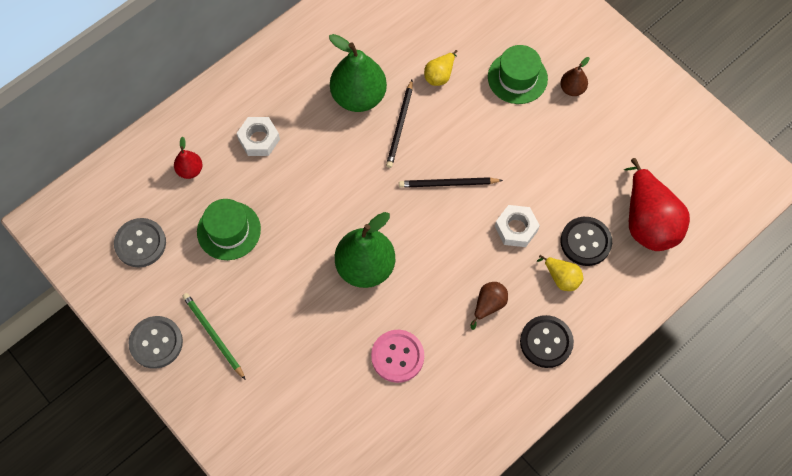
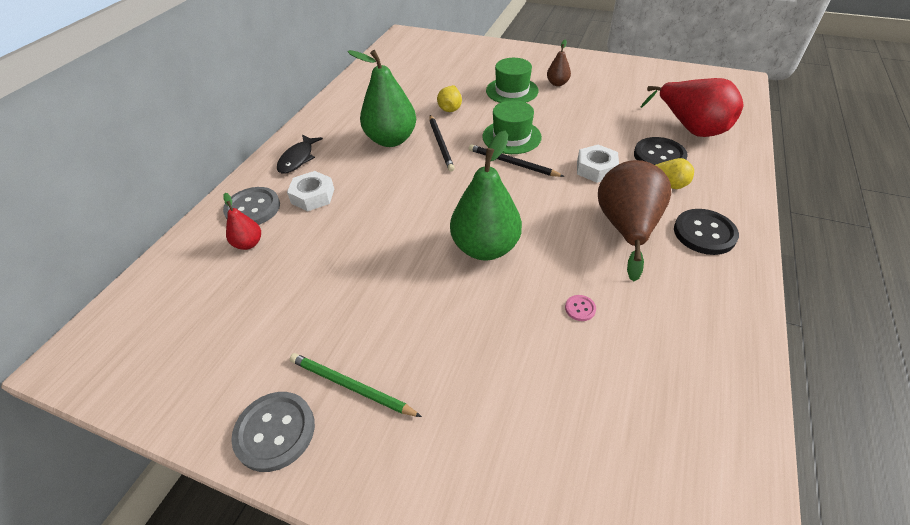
camera: 25 degrees left, 20 degrees down
(140, 243) = (212, 330): grey button -> grey button (253, 208)
(229, 230) = (318, 276): green hat -> green hat (511, 137)
(265, 82) = (298, 159): none -> black fish
(397, 356) = (580, 308): pink button -> pink button, size x0.45
(448, 184) = (512, 163): black pencil -> black pencil turned 60 degrees clockwise
(489, 305) = (626, 228): brown pear -> brown pear, size x2.05

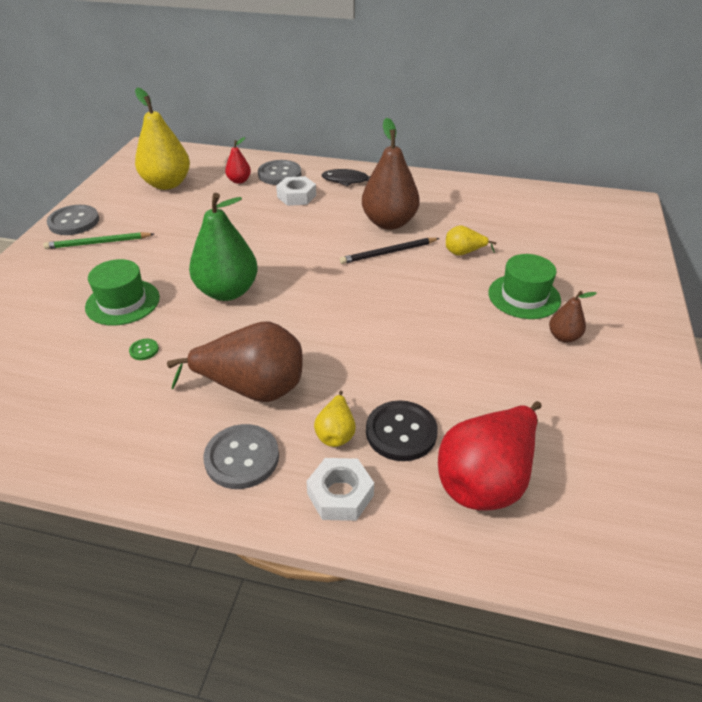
camera: 80 degrees right, 5 degrees down
(214, 319) = (167, 184): none -> yellow pear
(351, 386) = (98, 243): green pencil -> green pencil turned 120 degrees counterclockwise
(391, 140) = (389, 223): green pear -> brown pear
(511, 137) = (414, 300): green hat -> green hat (123, 302)
(512, 163) = (362, 302): black pencil -> none
(580, 308) = (144, 350): pink button -> green button
(596, 169) = (361, 369): white nut -> white nut (340, 495)
(704, 233) = (242, 458): black button -> grey button

